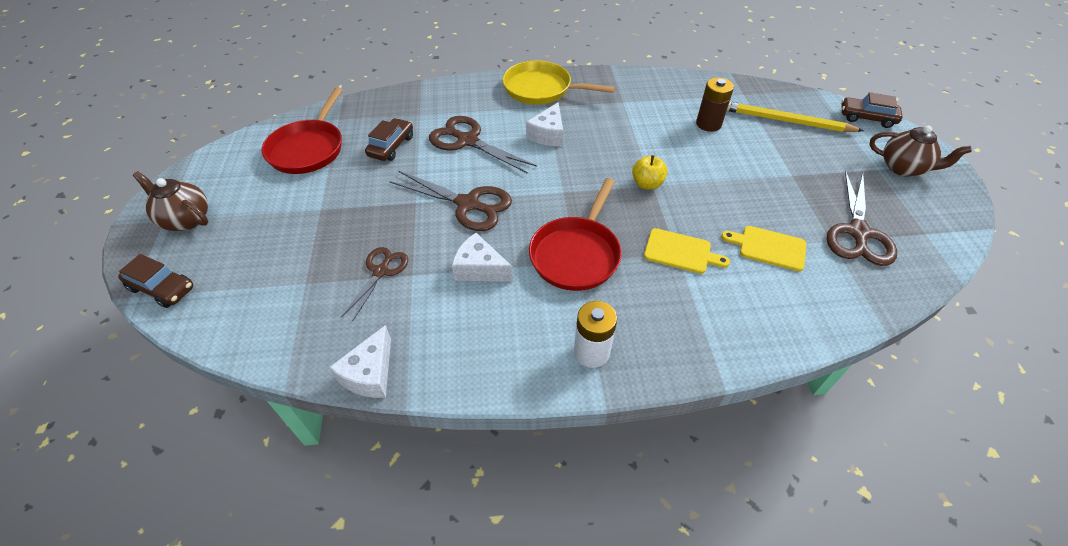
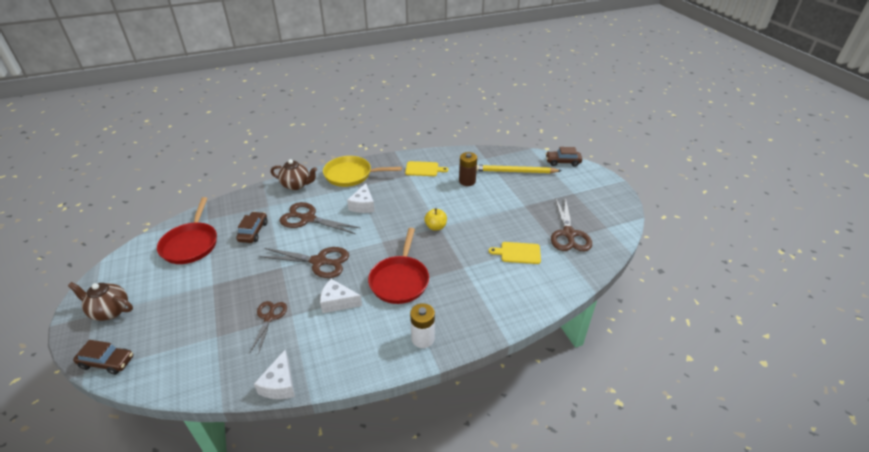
camera: 15 degrees left, 10 degrees down
(680, 252) = (465, 266): yellow cutting board -> yellow cutting board (423, 169)
(903, 168) = (588, 190): brown teapot -> brown teapot (296, 185)

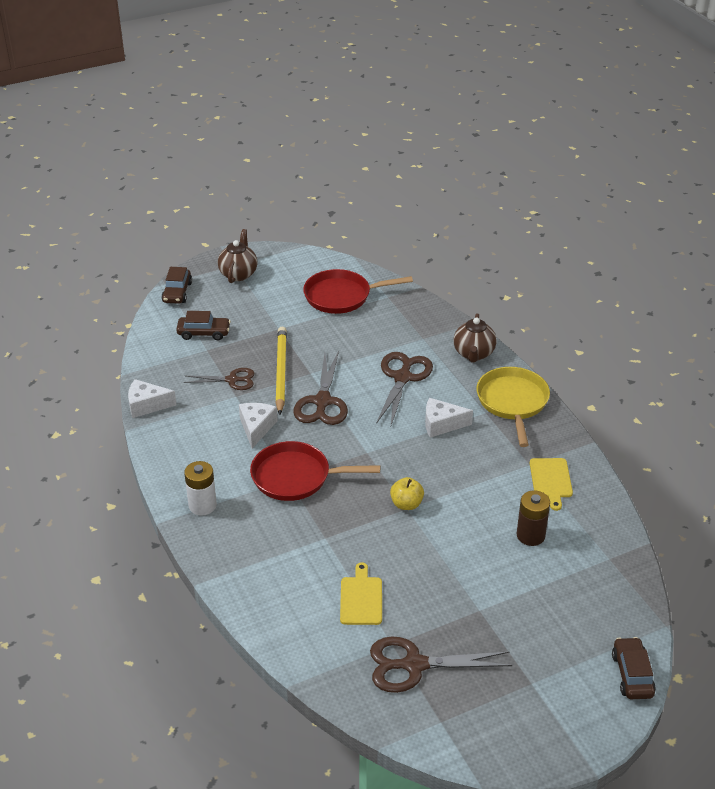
camera: 85 degrees right, 0 degrees up
(253, 232) = (370, 337): brown car -> brown car (204, 333)
(515, 171) = (577, 600): yellow pencil -> yellow pencil (280, 372)

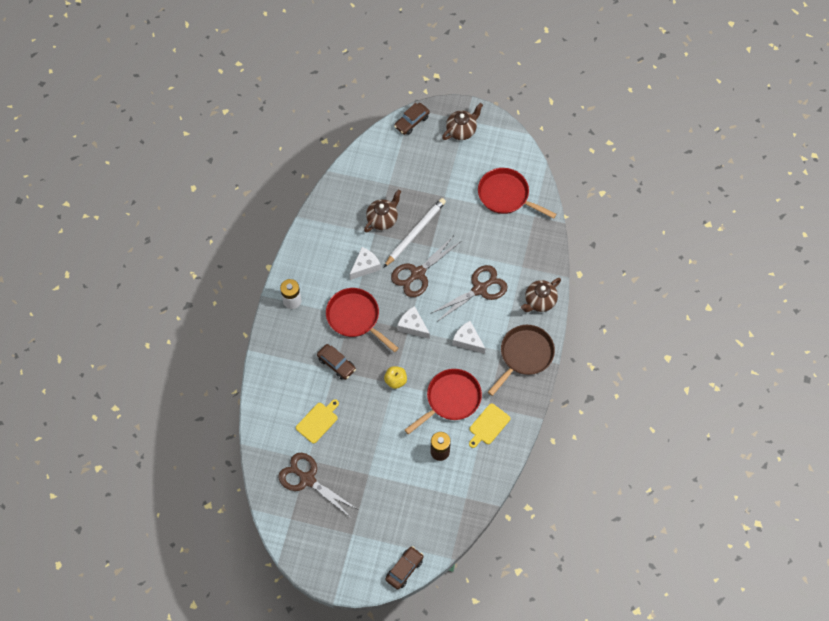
camera: 40 degrees right, 25 degrees up
(147, 405) = (321, 205): white cheese -> white cheese (413, 326)
(204, 333) = (398, 169): brown car -> brown car (336, 364)
(232, 380) = (382, 219): brown scissors -> brown teapot
(280, 372) = (415, 233): yellow pencil -> white pencil
(485, 483) = (451, 399): none -> red pan
(513, 402) = (524, 355): yellow pan -> brown pan

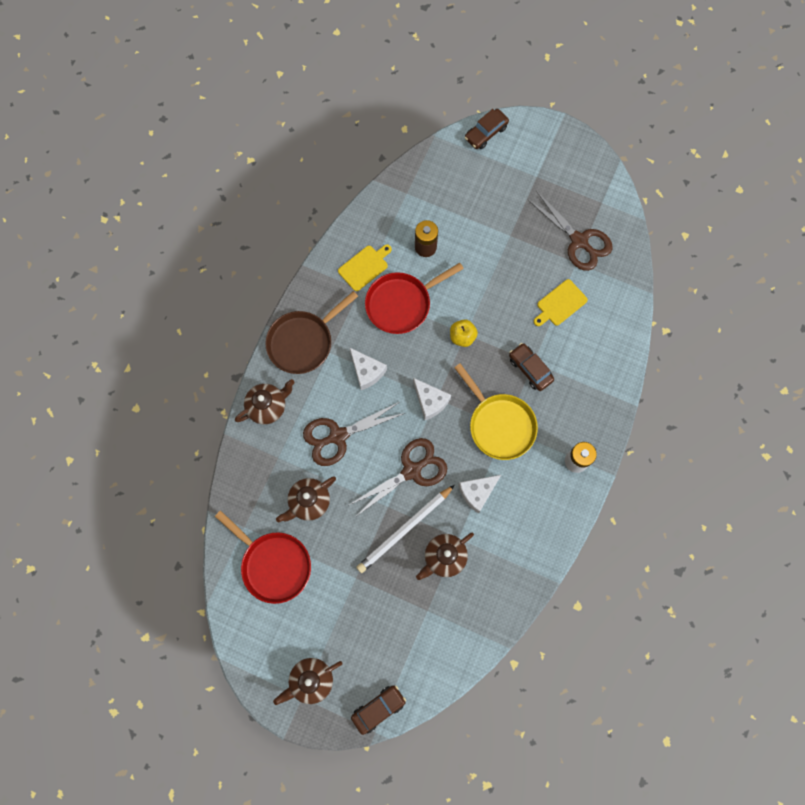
camera: 170 degrees left, 10 degrees up
(355, 317) = (499, 424): red pan -> yellow pan
(490, 240) = (309, 502): none -> brown teapot

